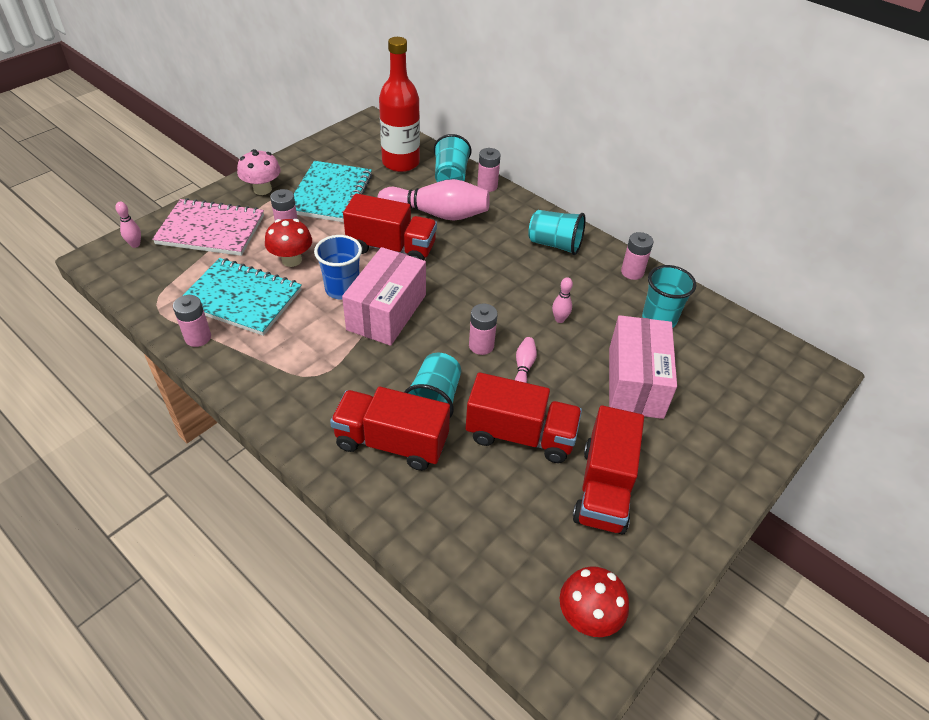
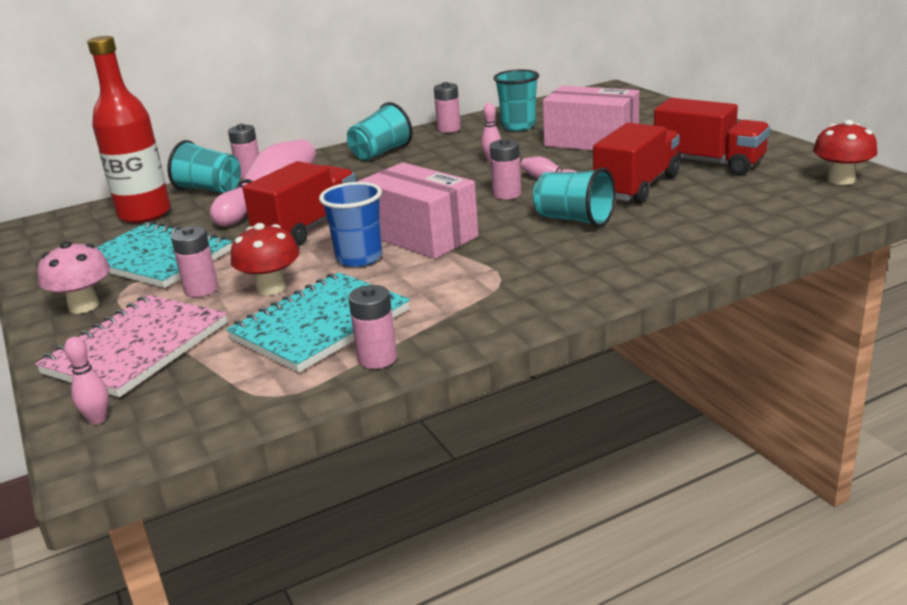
camera: 65 degrees left, 20 degrees down
(391, 442) = (624, 243): red truck -> none

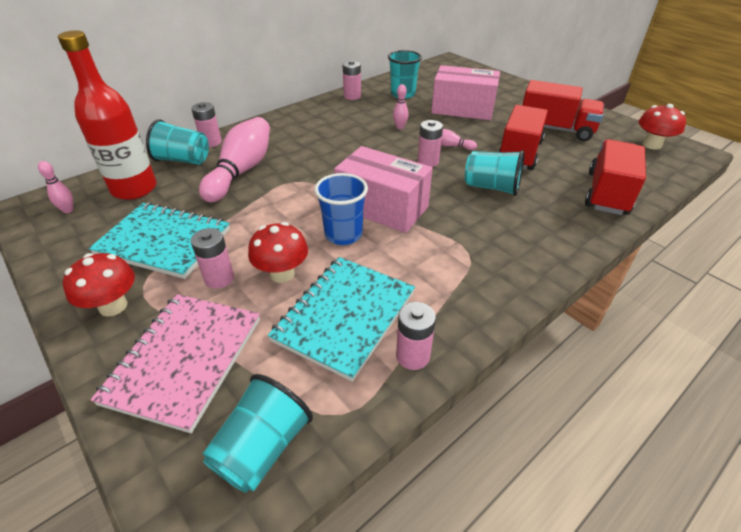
camera: 15 degrees left, 15 degrees up
(84, 306) = (113, 306): pink mushroom -> red mushroom
(98, 419) = (179, 467): pink bowling pin -> pink bowling pin (68, 210)
(308, 227) = (285, 201): red truck -> red truck (607, 193)
(380, 153) = (310, 120): turquoise cup -> turquoise cup (262, 448)

